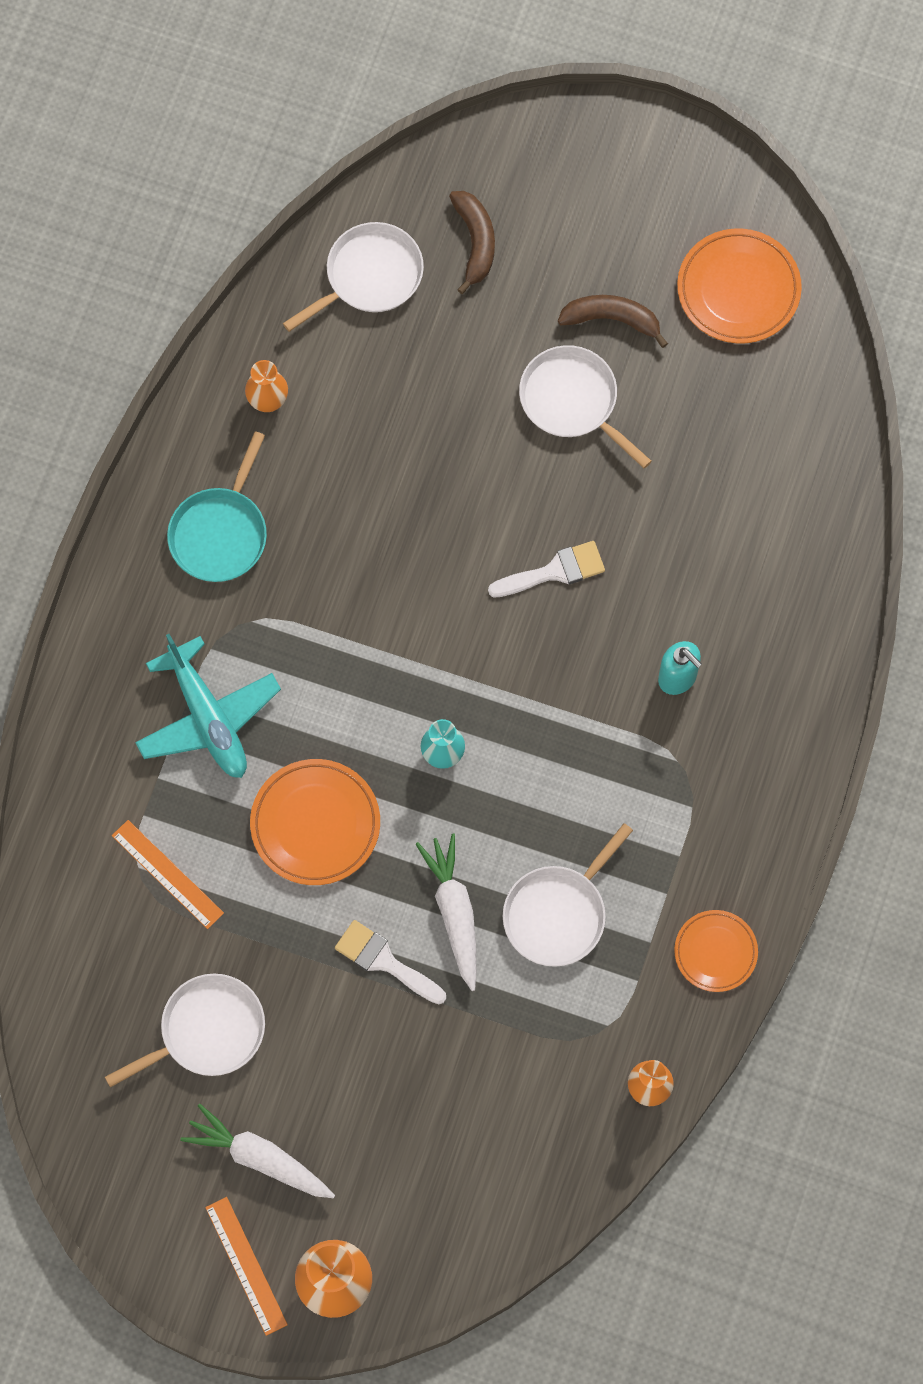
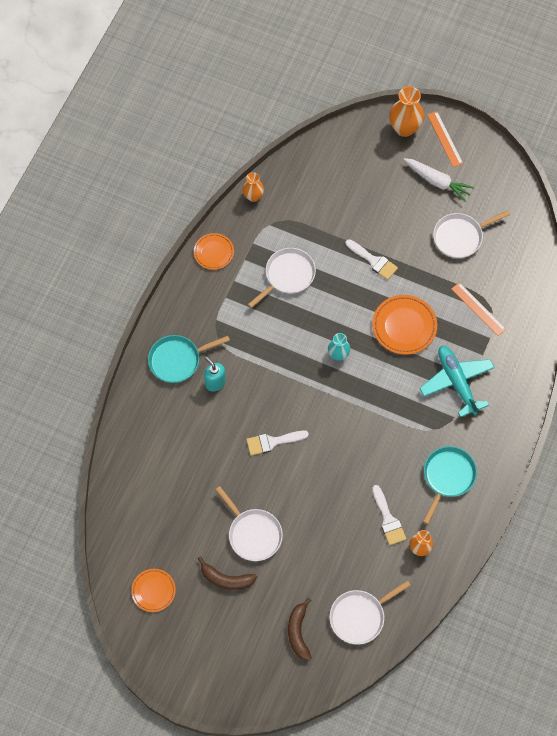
camera: 175 degrees left, 5 degrees down
(328, 447) = (388, 519): none -> white brush
(454, 912) = (338, 280): white carrot -> none
(738, 289) = (153, 591): orange plate -> orange plate, size x0.63
(757, 716) = (177, 360): none -> turquoise pan

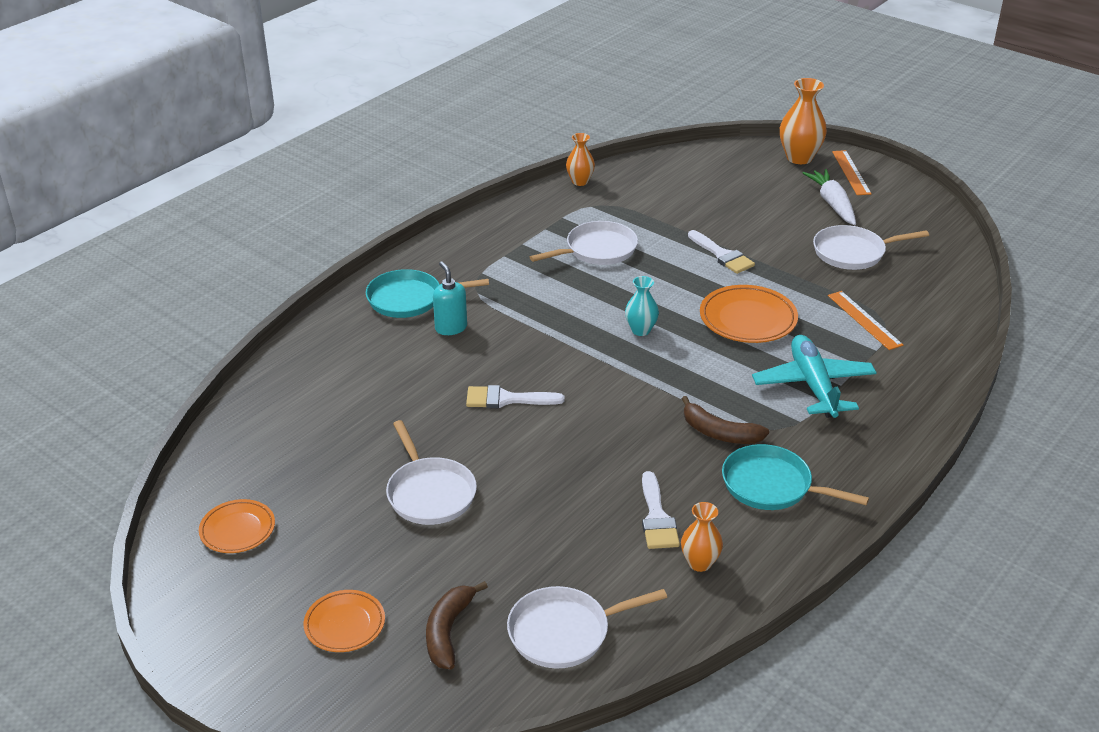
camera: 15 degrees right, 30 degrees down
(214, 252) = (507, 217): orange plate -> orange plate (345, 624)
(226, 579) = (360, 538): brown banana -> brown banana (719, 433)
(437, 182) = (832, 204): white carrot -> white carrot turned 150 degrees counterclockwise
(447, 477) = (771, 486): turquoise pan -> turquoise pan turned 105 degrees counterclockwise

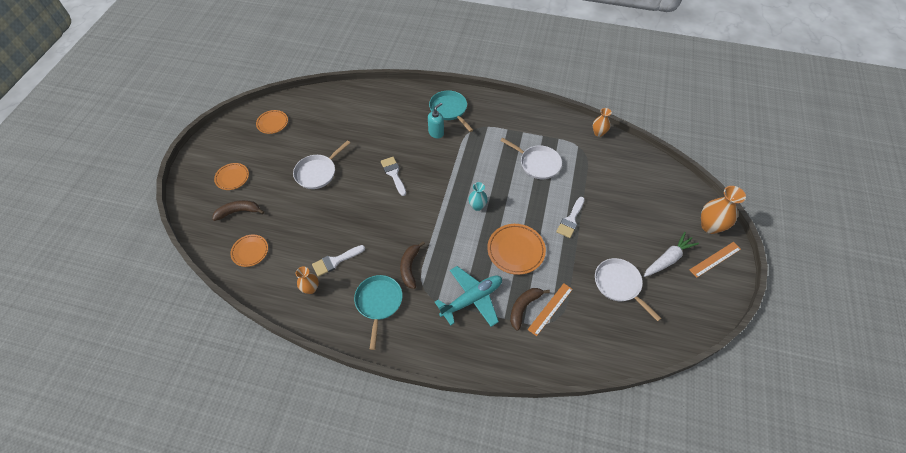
camera: 65 degrees right, 20 degrees up
(564, 632) = (250, 251): white pan -> orange plate
(851, 342) = (523, 307): none -> brown banana

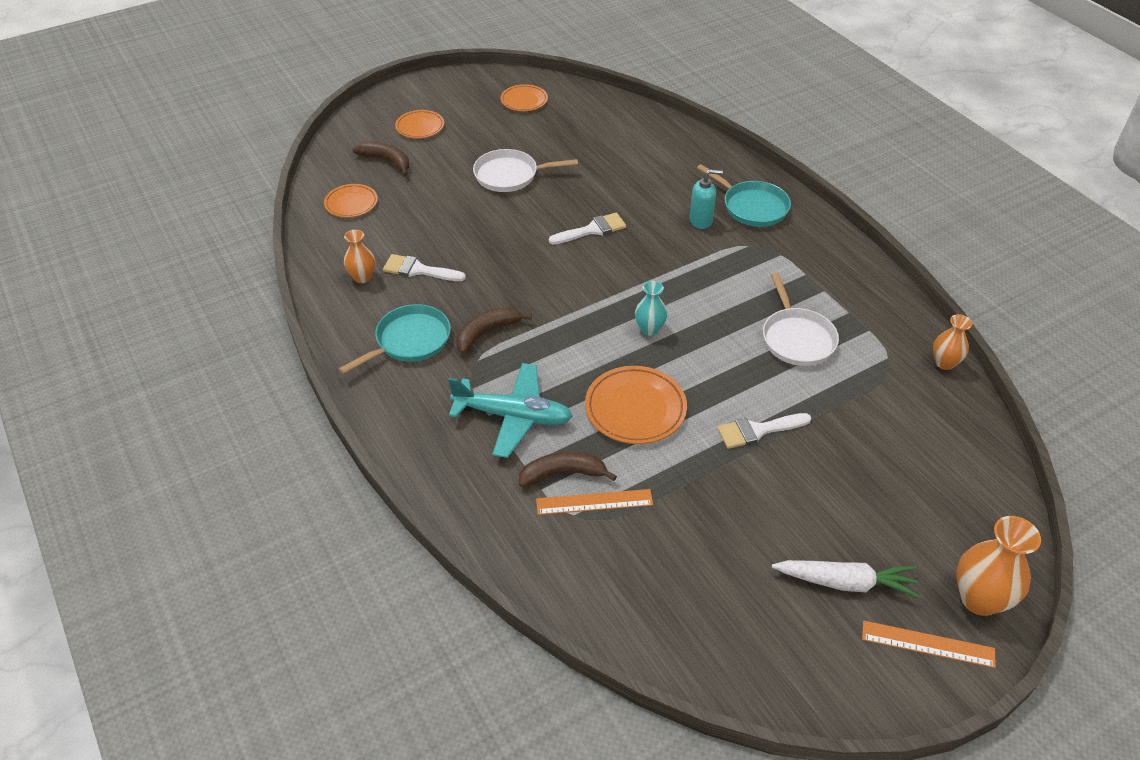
camera: 45 degrees right, 10 degrees down
(394, 174) = (592, 230): white brush -> white brush turned 45 degrees clockwise
(449, 110) = (752, 207): turquoise pan -> turquoise pan turned 120 degrees clockwise
(619, 284) = (726, 552): white pan -> none

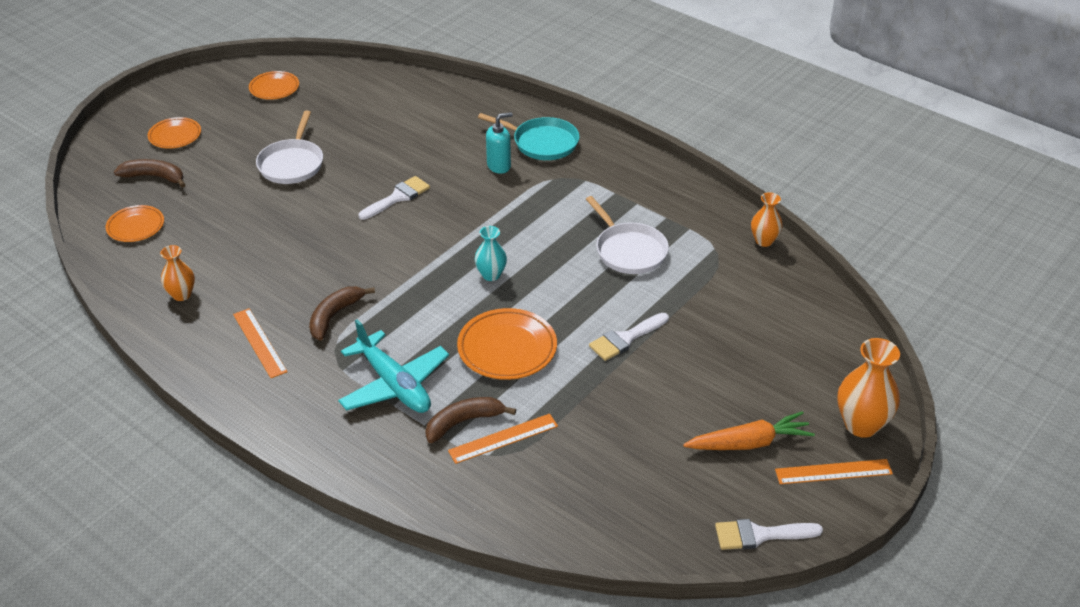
camera: 20 degrees left, 5 degrees down
(409, 341) = (259, 342): turquoise pan -> orange ruler
(419, 270) = (238, 274): white brush -> white brush (760, 535)
(510, 175) = (292, 164): white pan -> white pan turned 60 degrees counterclockwise
(513, 416) = (394, 385): turquoise plane -> turquoise plane turned 60 degrees clockwise
(846, 582) = (749, 443): white carrot -> orange carrot

